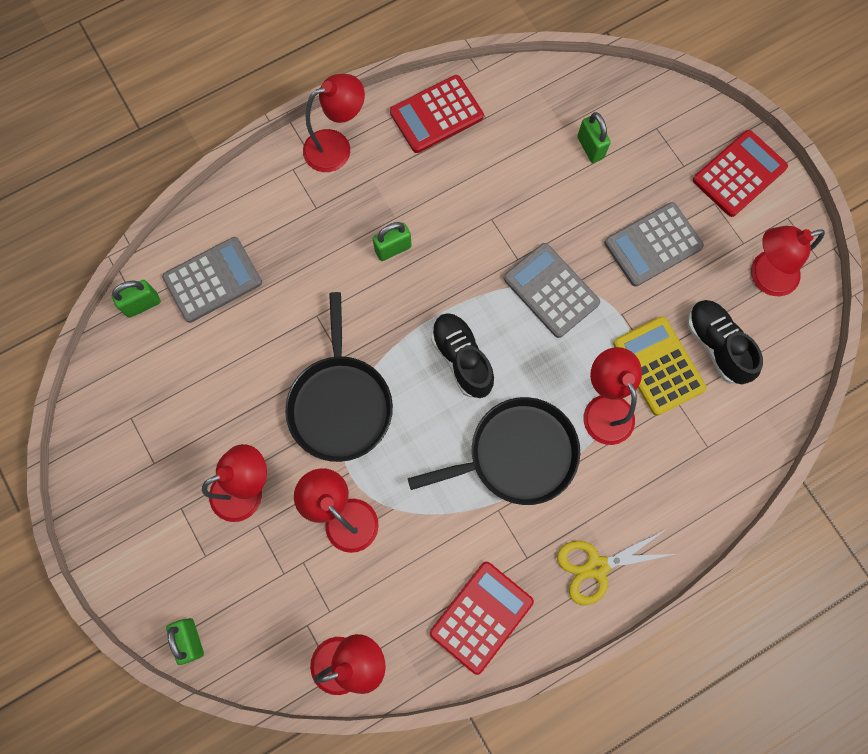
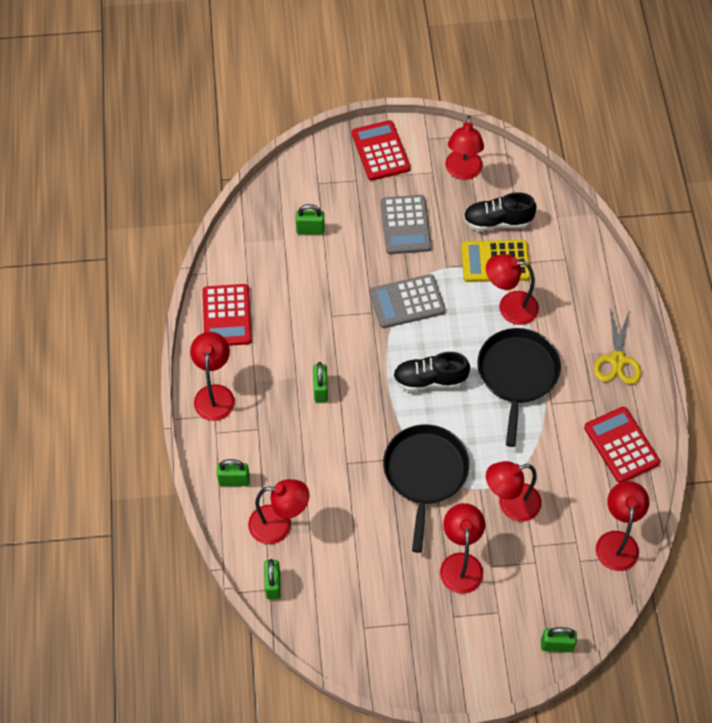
camera: 65 degrees left, 15 degrees down
(213, 280) = (279, 525): grey calculator -> red lamp
(245, 212) = (234, 480): none -> green padlock
(340, 404) = (425, 474): black pan -> black pan turned 105 degrees counterclockwise

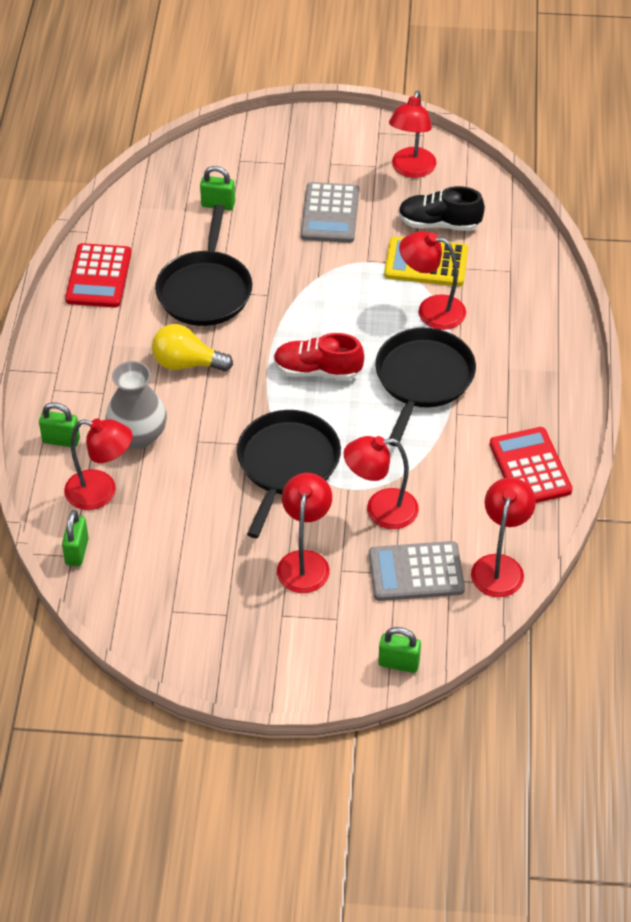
camera: 10 degrees right, 10 degrees down
(215, 394) = (63, 351): red lamp -> none
(297, 466) = (138, 435): none -> grey vase
(319, 316) = (205, 290): none -> black pan
(320, 390) = (186, 363): green padlock -> yellow light bulb
(380, 151) = (320, 138): red calculator -> none
(407, 302) = (311, 289): grey calculator -> grey calculator (416, 572)
(429, 380) = (317, 370): black shoe -> red shoe
(617, 360) = (547, 380): yellow scissors -> none

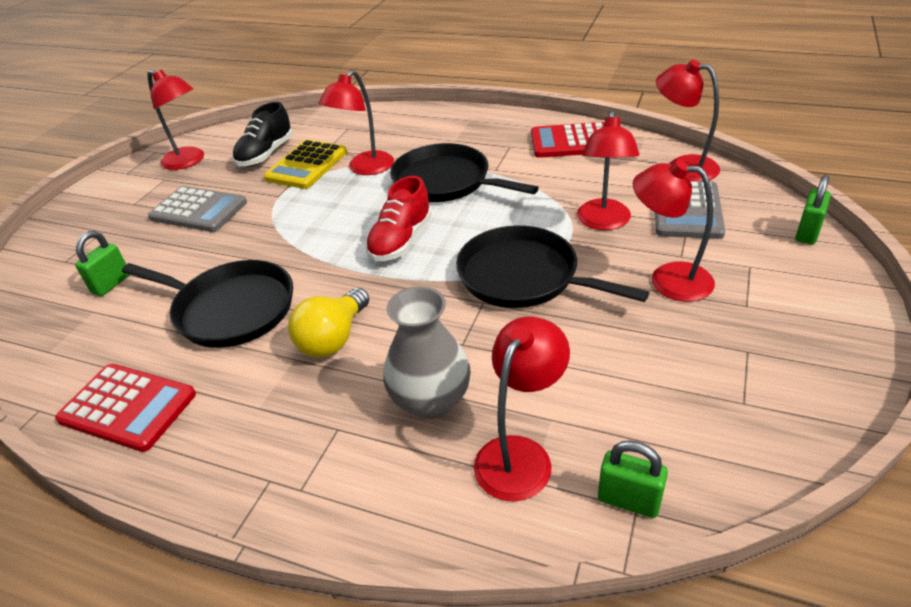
camera: 70 degrees left, 10 degrees down
(61, 440) = (403, 492): green padlock -> none

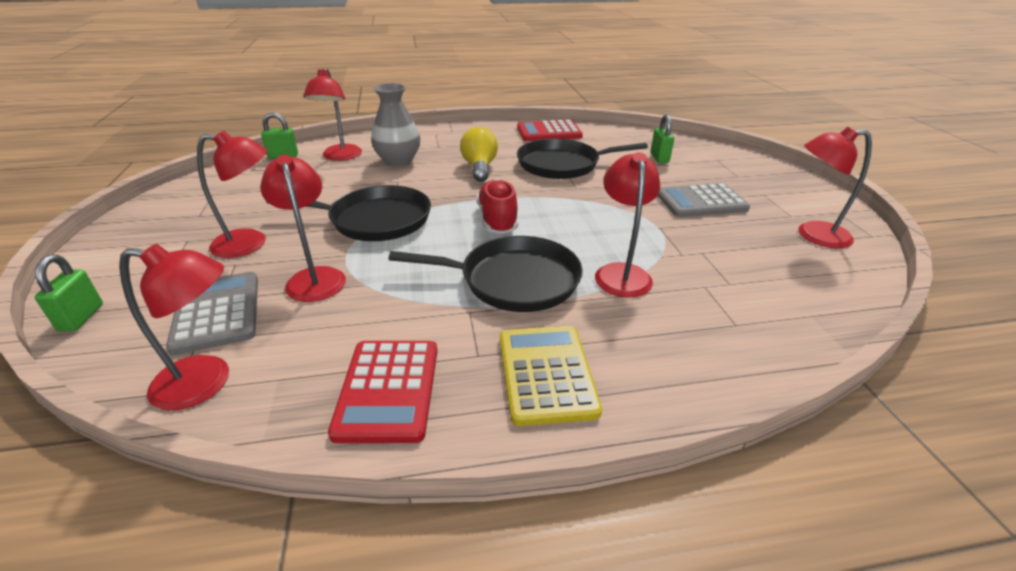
camera: 145 degrees right, 5 degrees down
(266, 154) = (756, 261): black shoe -> none
(306, 165) = (689, 261): yellow calculator -> yellow calculator (546, 374)
(571, 142) = (388, 390): red calculator -> red calculator turned 120 degrees clockwise

